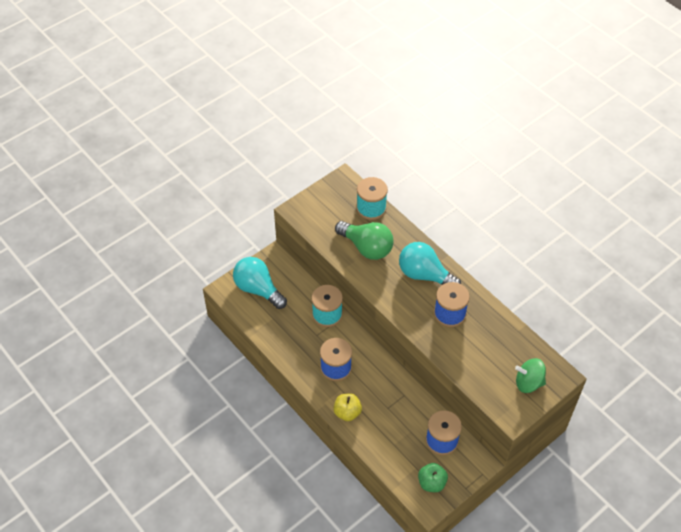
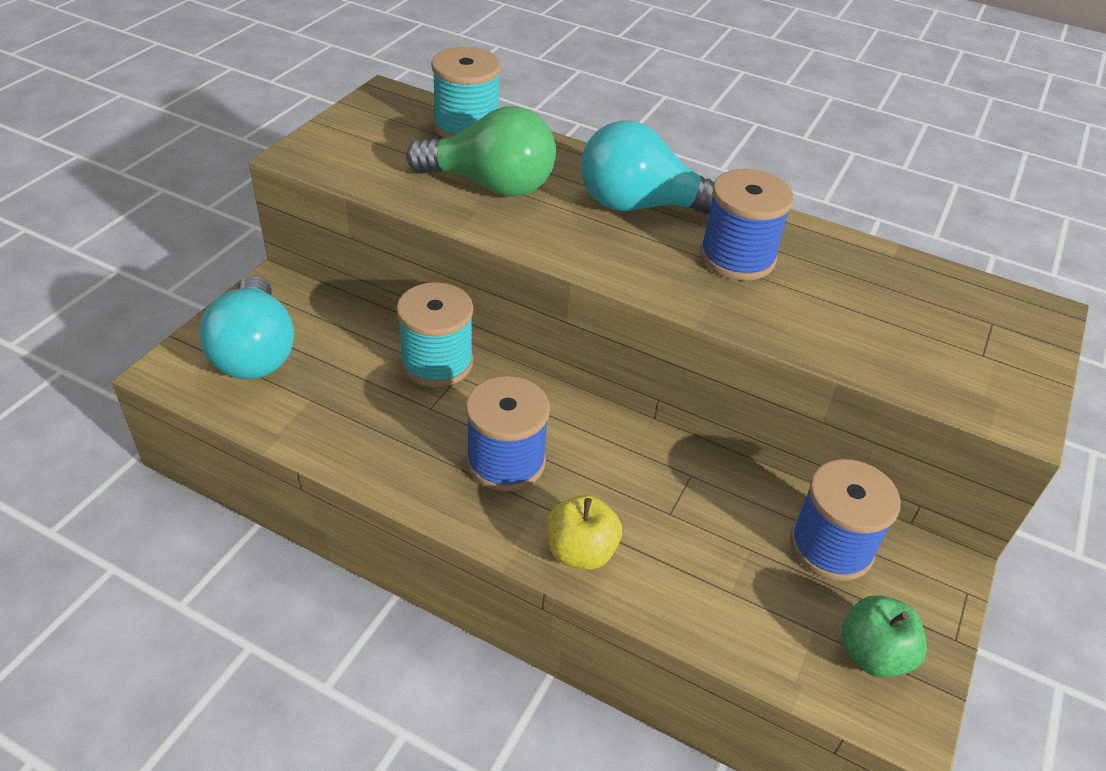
camera: 25 degrees left, 10 degrees down
(258, 289) = (255, 352): turquoise light bulb -> turquoise light bulb turned 120 degrees counterclockwise
(528, 383) = (991, 340): green spinning top -> none

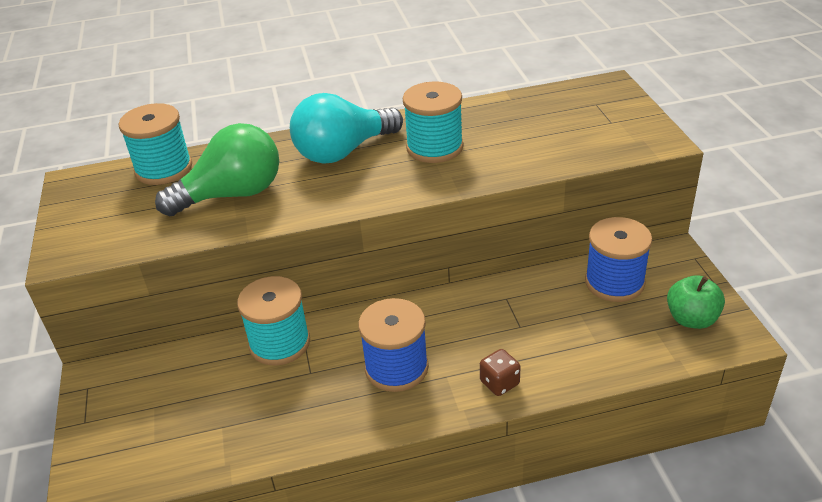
camera: 35 degrees left, 5 degrees down
(255, 352) = (138, 427): turquoise light bulb -> none
(580, 551) = (499, 383): yellow apple -> brown dice
(737, 257) = (434, 147): blue spool -> turquoise spool

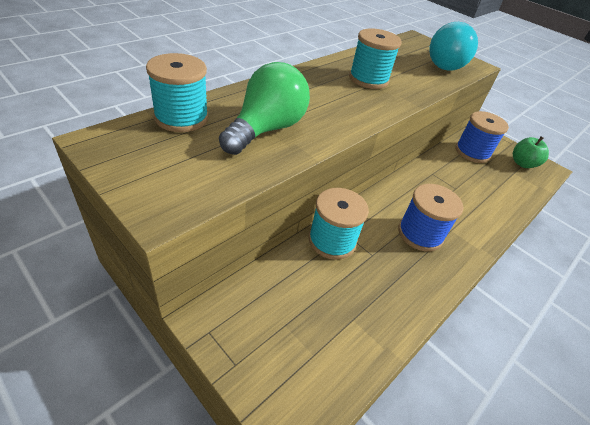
camera: 40 degrees left, 5 degrees up
(343, 151) = (313, 88): turquoise light bulb -> turquoise light bulb (446, 64)
(499, 383) = (481, 225): brown dice -> none

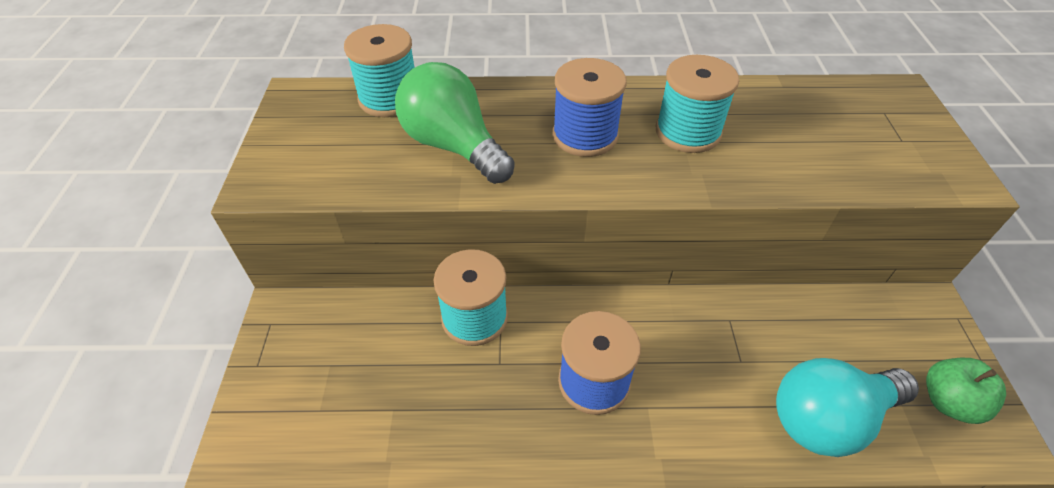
camera: 50 degrees right, 5 degrees up
(266, 129) = (453, 146): green light bulb -> green light bulb turned 120 degrees counterclockwise
(446, 64) = (885, 156): turquoise light bulb -> turquoise light bulb (828, 418)
(472, 152) = (858, 328): blue spool -> blue spool (585, 135)

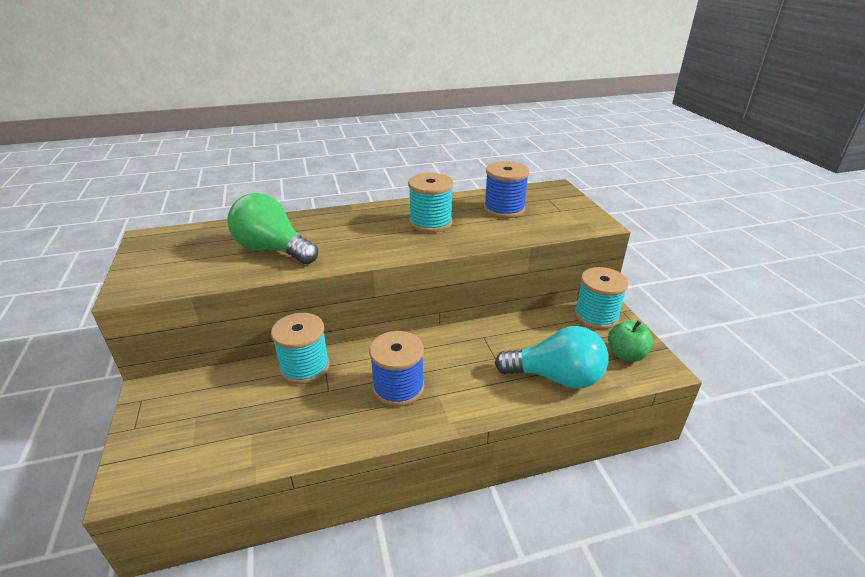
camera: 15 degrees left, 15 degrees down
(389, 99) = (220, 231): turquoise spool -> turquoise spool (596, 316)
(585, 135) = (363, 233): blue spool -> blue spool (504, 209)
(828, 418) = (556, 377): turquoise light bulb -> turquoise light bulb turned 135 degrees counterclockwise

